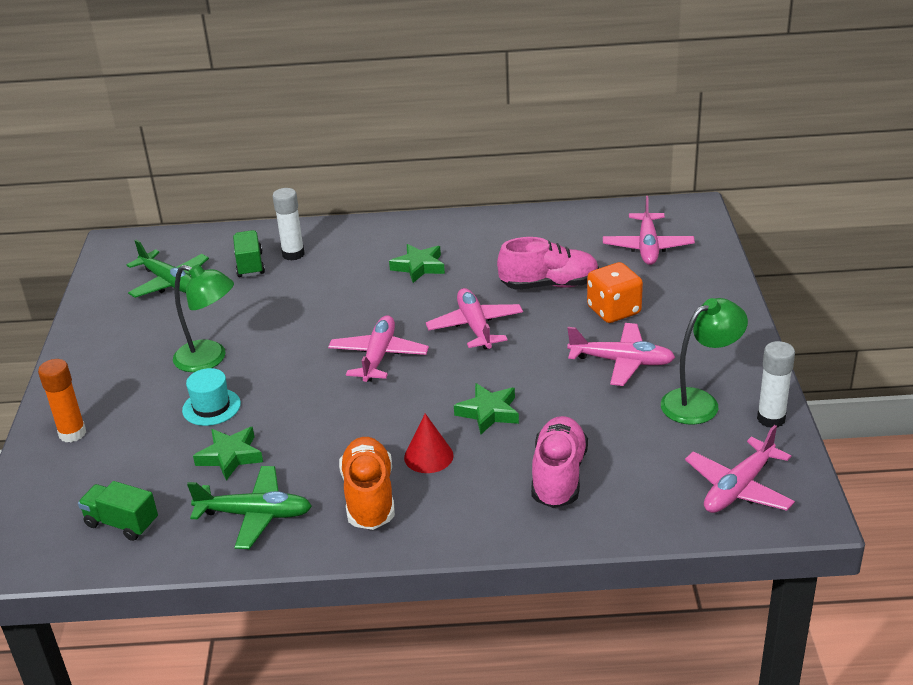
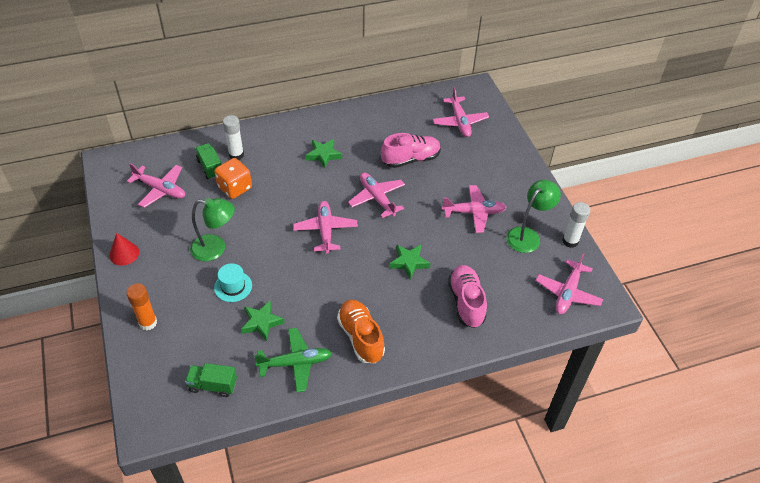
camera: 20 degrees left, 15 degrees up
(170, 282) = (160, 189): green plane -> pink plane
(428, 456) = (385, 301): red cone -> red cone (124, 253)
(614, 310) = (456, 174): orange dice -> orange dice (235, 188)

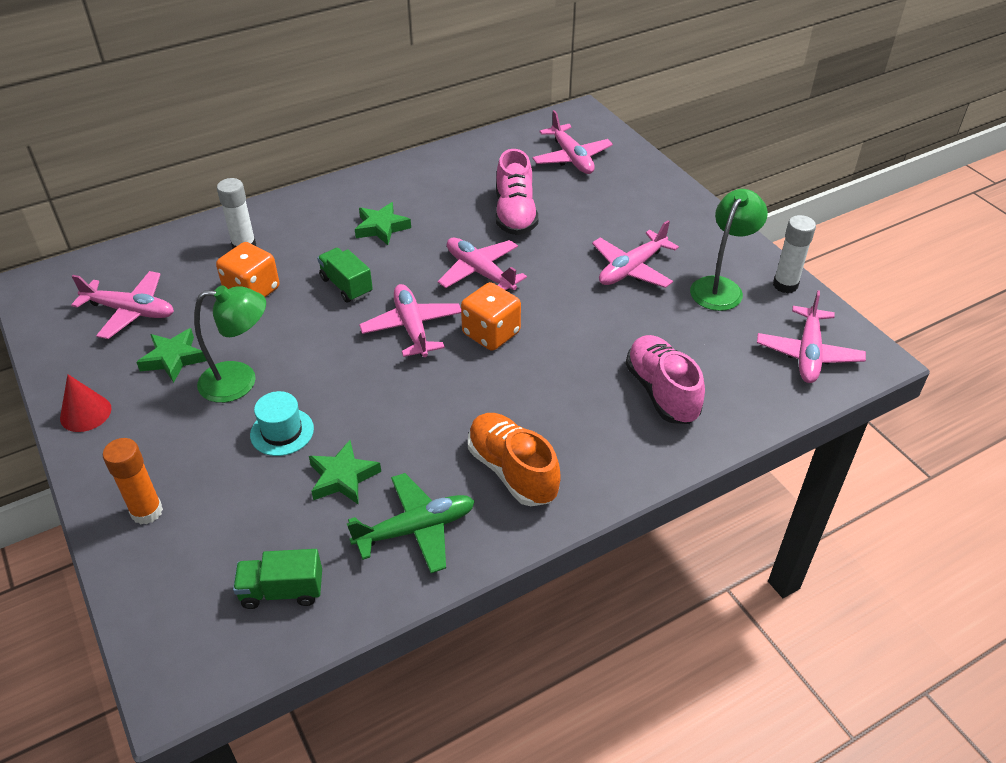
camera: 10 degrees left, 5 degrees down
(210, 167) = (206, 269): green truck -> green truck (346, 286)
(372, 243) = (491, 333): none -> orange dice
(409, 263) = (556, 351): green star -> green star (173, 359)
(411, 159) = (515, 214): pink shoe -> pink shoe turned 120 degrees clockwise
(474, 212) = (631, 269): pink plane -> pink plane turned 150 degrees clockwise

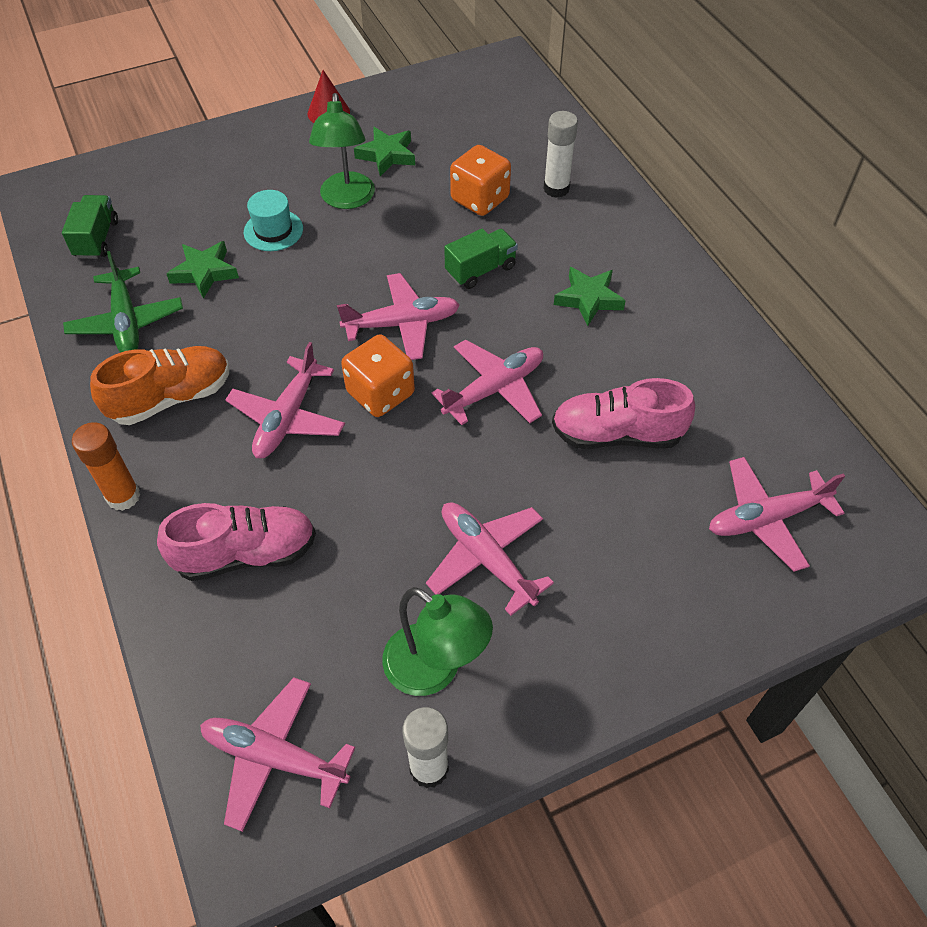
camera: 95 degrees right, 10 degrees up
(131, 311) = (458, 122): pink plane -> pink plane (287, 418)
(147, 512) = (207, 158): orange glue stick -> orange glue stick (123, 496)

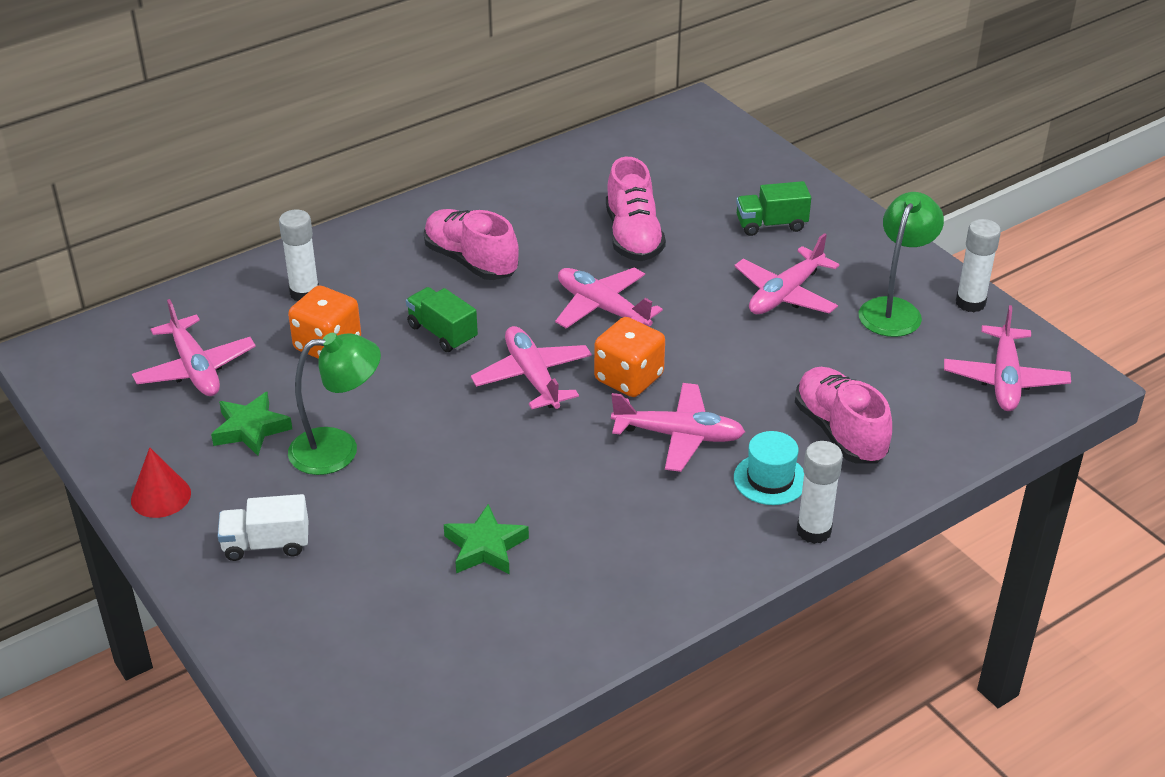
camera: 100 degrees left, 15 degrees down
(97, 239) = (442, 669): green truck -> green truck (771, 224)
(123, 496) = (814, 531): orange glue stick -> white glue stick
(127, 322) = (581, 596): green plane -> none
(171, 397) = (680, 527): orange shoe -> none
(259, 160) = (266, 544): none -> white truck
(273, 230) = (402, 502): turquoise hat -> turquoise hat (770, 479)
(588, 299) = (471, 261): green star -> pink shoe
(766, 519) = (692, 164): pink plane -> pink plane (195, 369)

